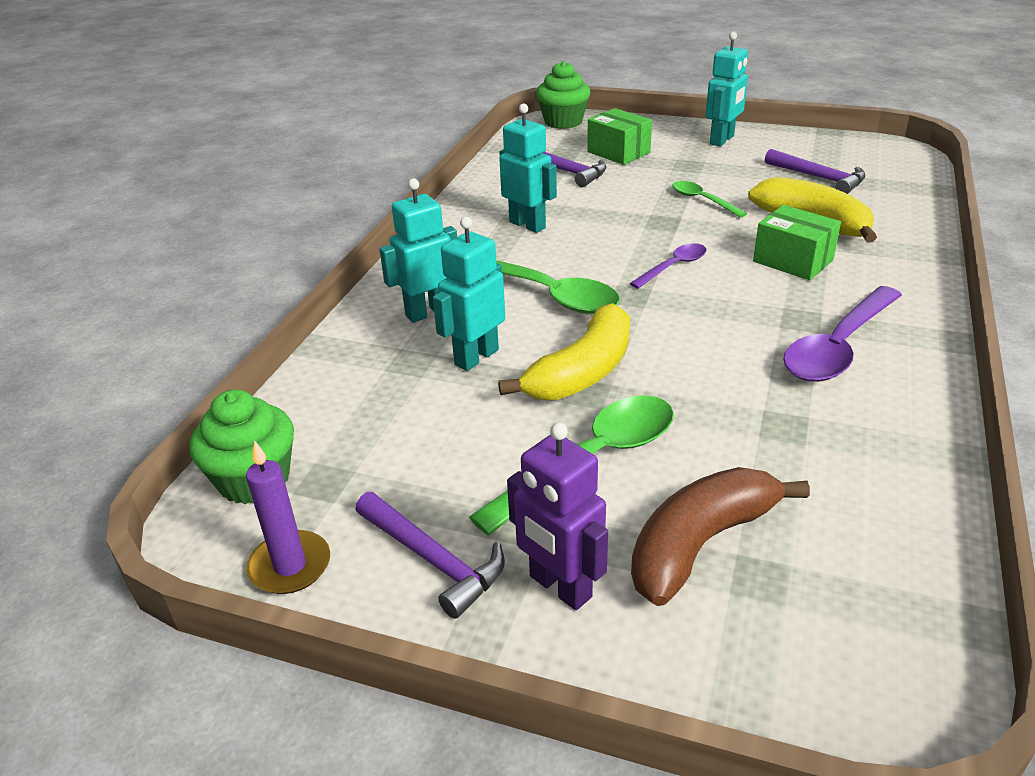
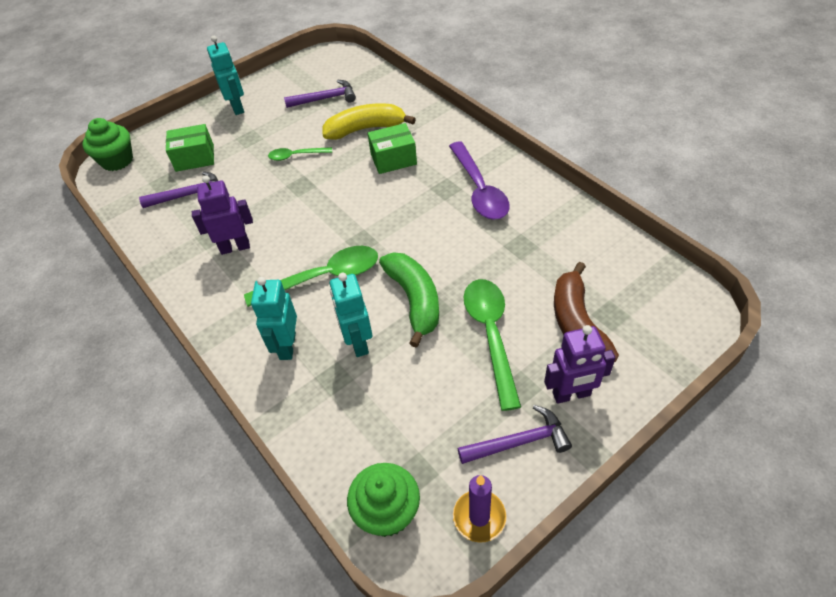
camera: 55 degrees left, 15 degrees up
(527, 225) = (235, 247): turquoise robot -> purple robot
(582, 372) = (414, 300): yellow banana -> green banana
(673, 267) = (351, 207): purple spoon -> none

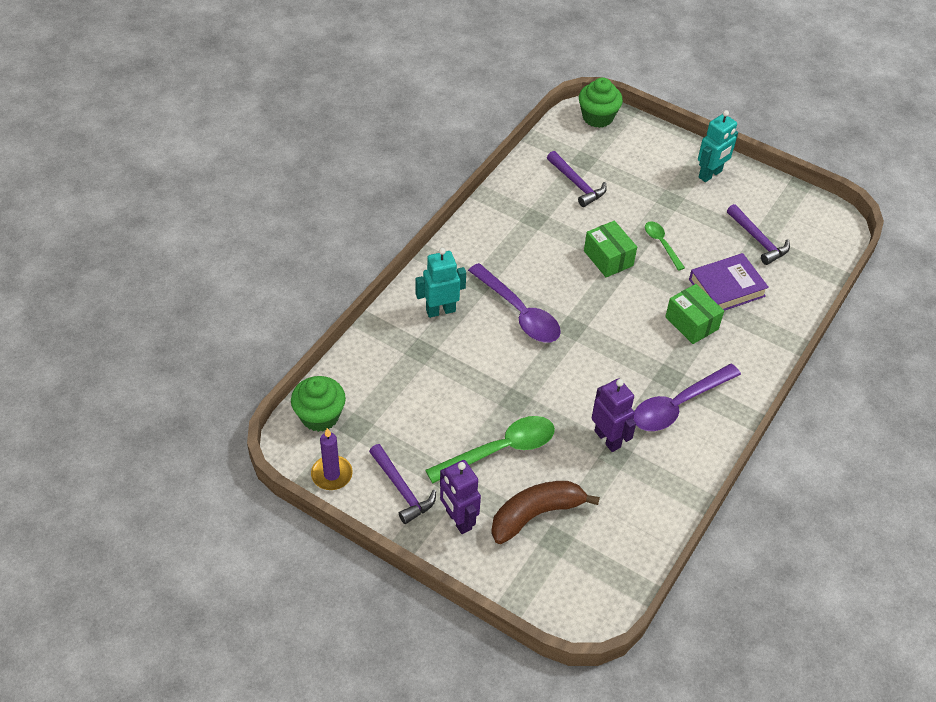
camera: 65 degrees right, 0 degrees up
(195, 158) = (625, 170): green box -> green box (608, 258)
(235, 247) = (529, 239): purple robot -> purple robot (608, 439)
(323, 277) = (519, 312): green spoon -> purple spoon
(358, 343) = (460, 357): turquoise robot -> none
(365, 129) = (726, 288): yellow banana -> purple book
(414, 300) = (518, 385): green banana -> none

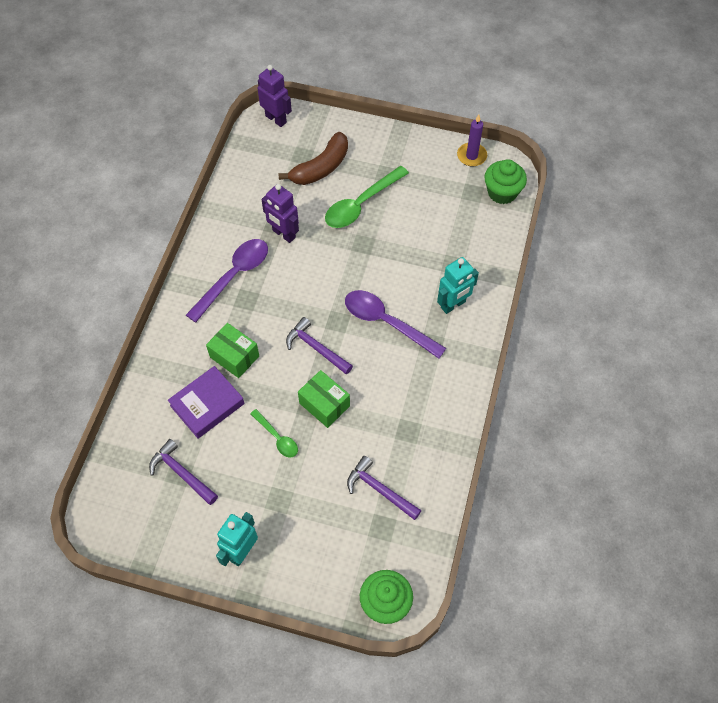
camera: 165 degrees right, 10 degrees up
(401, 489) = (419, 159): purple hammer -> purple hammer (316, 348)
(458, 520) = (372, 150): purple robot -> purple robot (276, 119)

